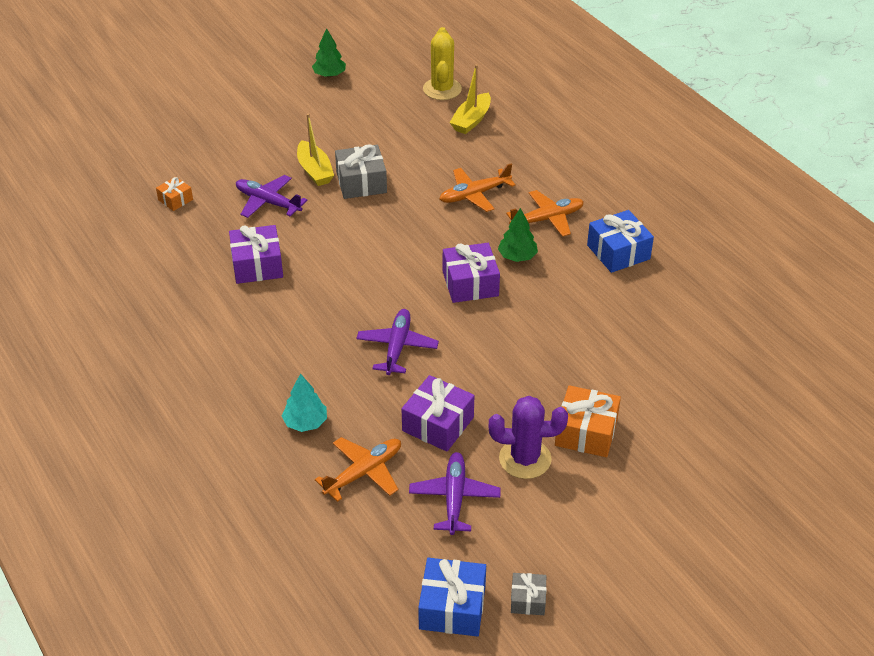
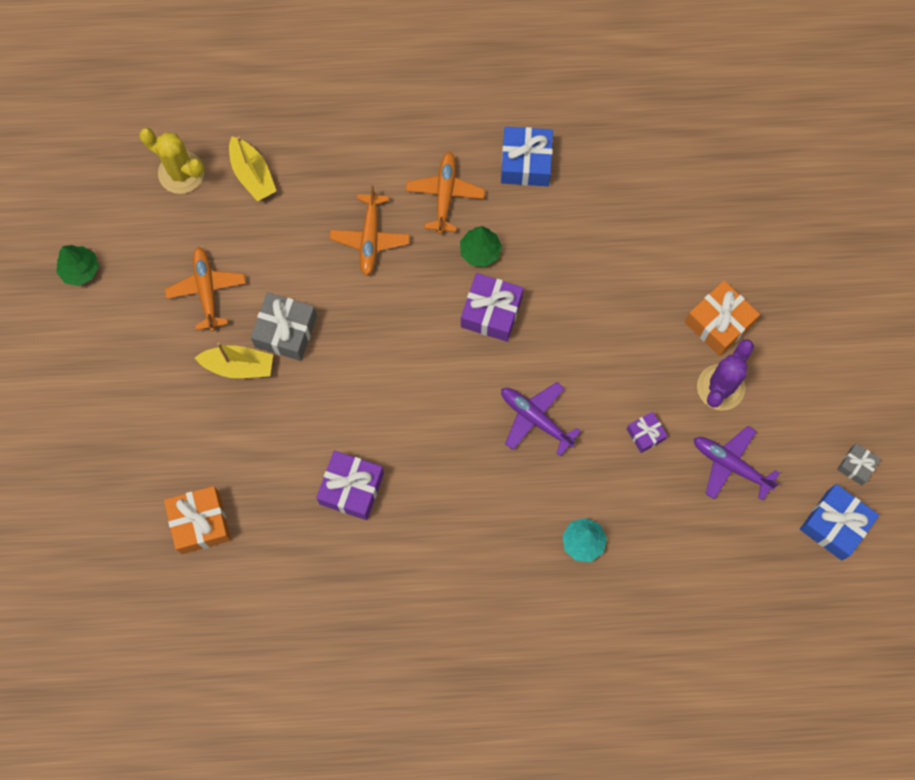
camera: 60 degrees left, 30 degrees up
(175, 200) = (200, 523): orange gift -> orange gift, size x1.77
(268, 202) = (261, 434): purple plane -> none
(363, 473) = (666, 522): orange plane -> orange plane (207, 291)
(438, 424) = (645, 434): purple gift -> purple gift, size x0.56

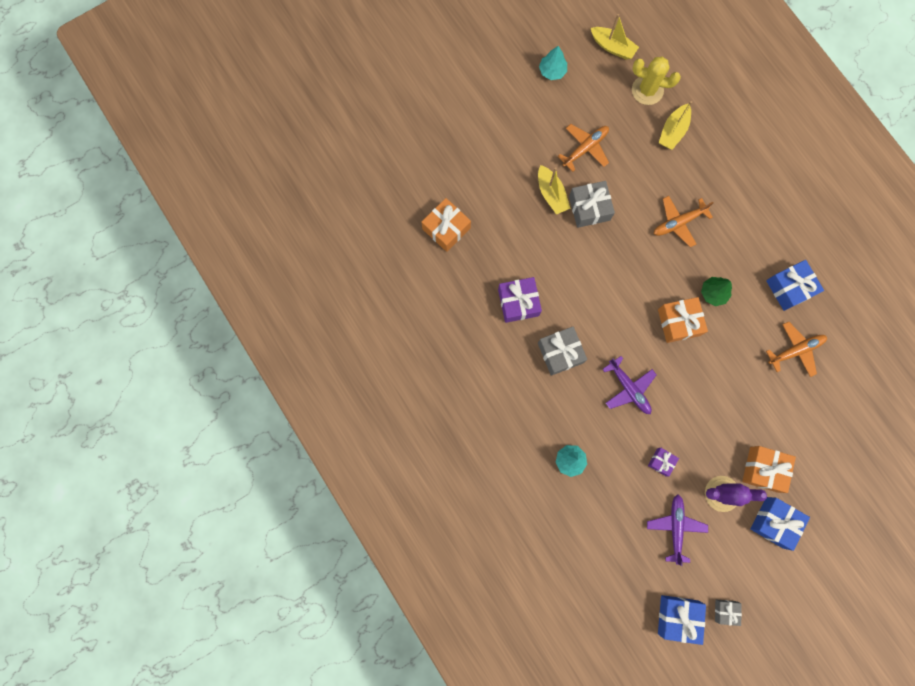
camera: 60 degrees right, 5 degrees up
(80, 270) = (552, 71): green tree -> turquoise tree
(98, 179) = (612, 47): none -> yellow boat
(181, 173) = (647, 90): yellow cactus -> yellow cactus turned 75 degrees counterclockwise
(445, 195) = (735, 251): orange plane -> orange plane (795, 350)
(445, 475) = (560, 353): none -> grey gift
(491, 312) = (678, 322): purple gift -> orange gift
(536, 419) = (628, 388): purple plane -> purple plane turned 135 degrees clockwise
(785, 349) = (774, 522): none -> blue gift

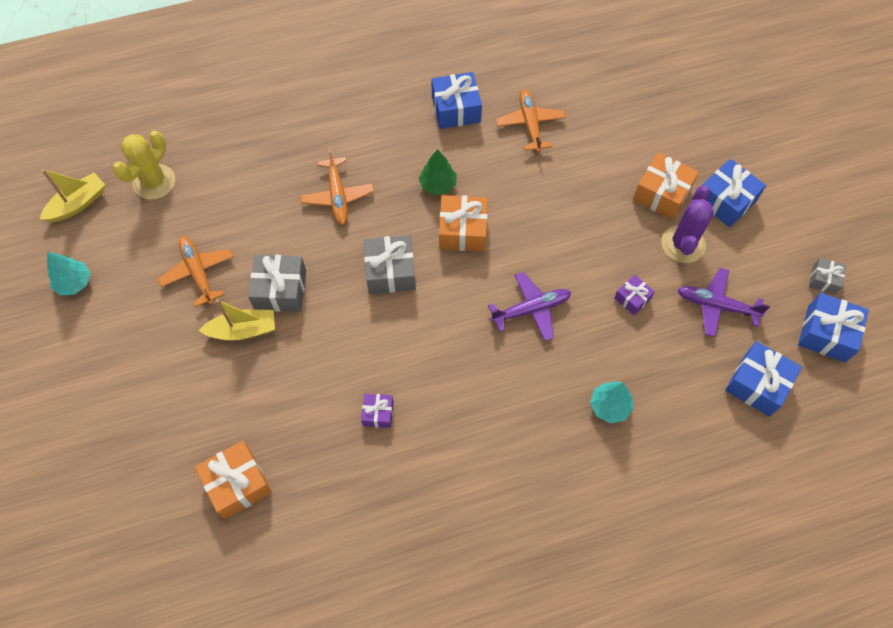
camera: 75 degrees left, 15 degrees down
(518, 302) = (378, 413): purple gift -> purple gift, size x0.56
(560, 353) = (463, 378): grey gift -> grey gift (390, 271)
(619, 567) = (757, 384): none -> blue gift
(673, 131) = (219, 169): yellow boat -> none

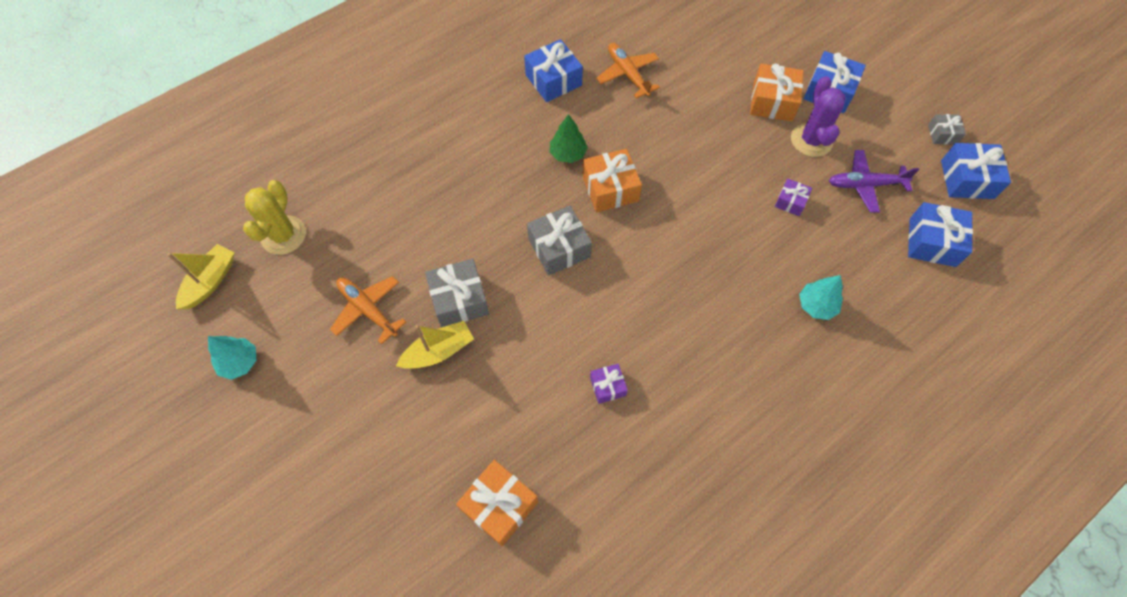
camera: 20 degrees left, 0 degrees up
(338, 196) = (476, 193): orange plane -> none
(531, 310) = (705, 241): purple plane -> none

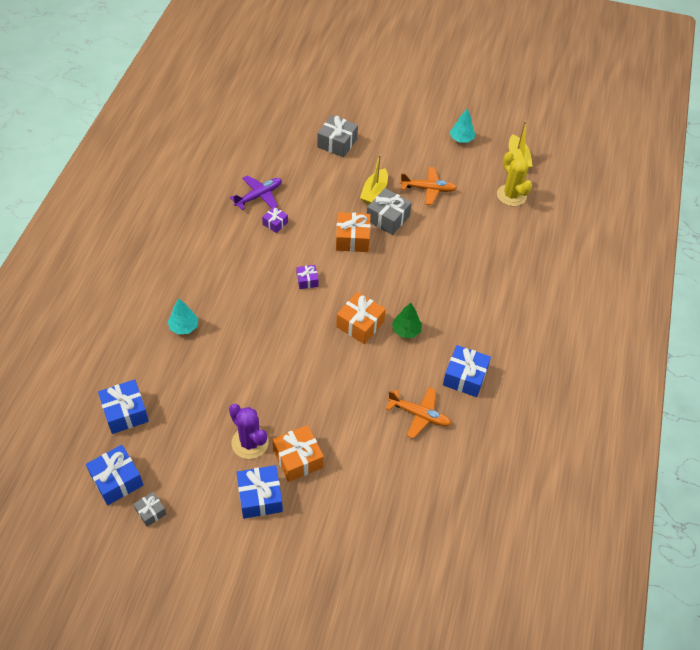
camera: 140 degrees right, 10 degrees down
(499, 506) = (287, 155): orange gift -> orange gift (352, 239)
(559, 248) = (359, 273): grey gift -> grey gift (337, 143)
(790, 202) = (237, 385): purple gift -> purple gift (307, 280)
(865, 185) = (191, 429): purple plane -> purple plane (258, 196)

